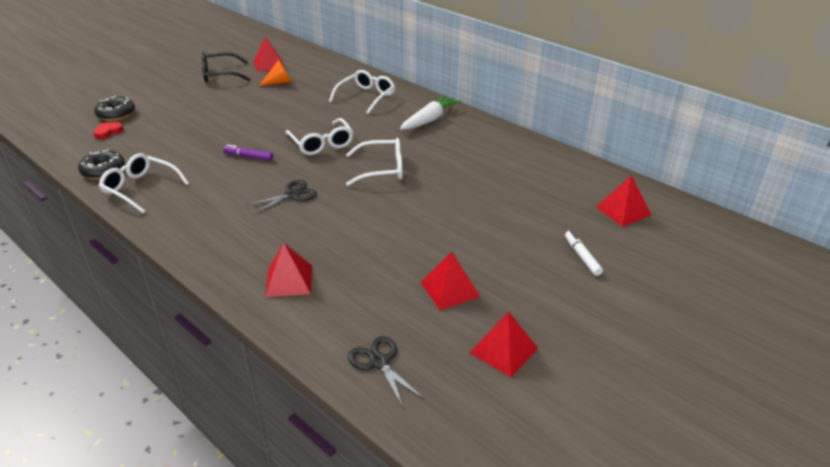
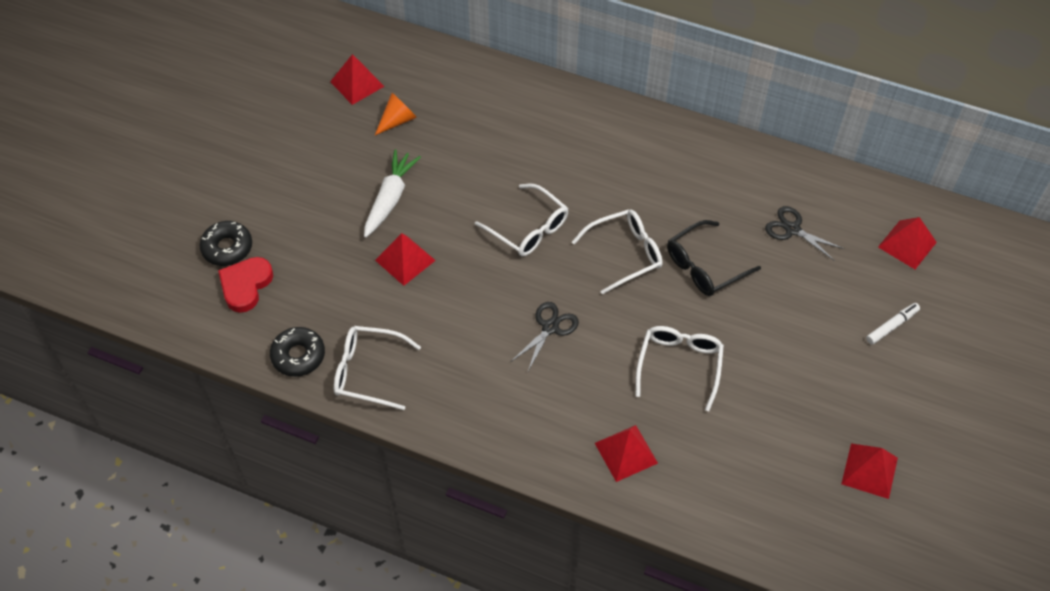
camera: 20 degrees left, 20 degrees up
(108, 132) = (245, 285): red heart -> red heart, size x1.62
(220, 74) = (305, 125): black glasses -> black glasses (705, 266)
(248, 156) = (456, 278): purple marker -> none
(366, 97) = (529, 121): white glasses -> white glasses (679, 365)
(379, 362) = (769, 522): black scissors -> black scissors (792, 229)
(430, 120) = (632, 145): white carrot -> white carrot (390, 198)
(449, 289) = (787, 412): red pyramid -> red pyramid (405, 260)
(582, 256) = (891, 326): white marker -> white marker turned 90 degrees clockwise

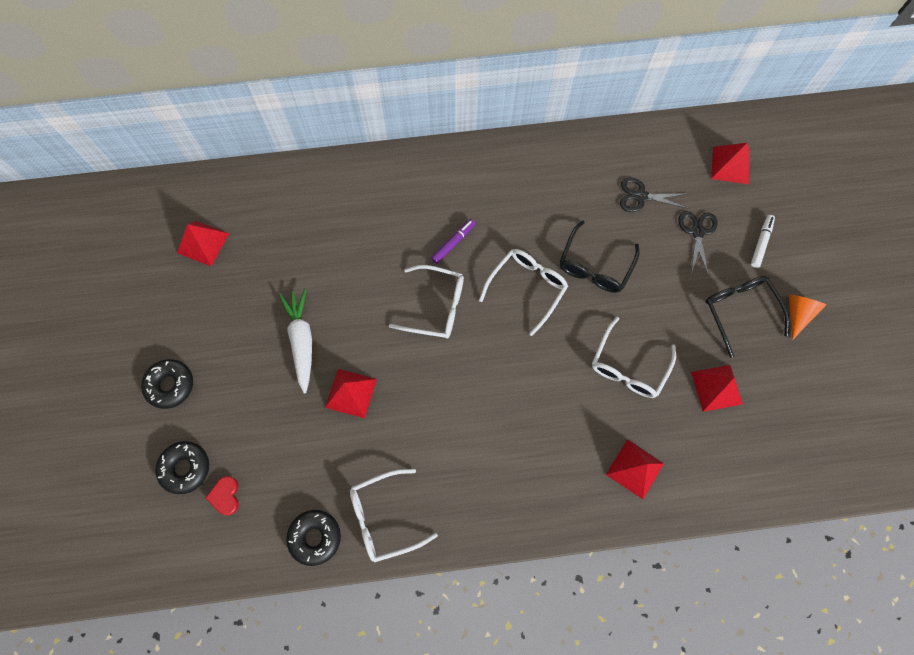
camera: 30 degrees left, 15 degrees up
(245, 285) = (225, 496): red heart -> red heart, size x0.62
(257, 179) = (170, 385): none -> black donut
(397, 120) = (261, 261): orange cone -> orange cone (797, 313)
(550, 327) = (508, 389): black scissors -> black scissors (697, 232)
(580, 185) = (453, 243): none -> purple marker
(679, 365) = (628, 366): white glasses -> white glasses turned 135 degrees counterclockwise
(826, 374) = (739, 311): none -> black glasses
(869, 471) = (817, 377): red pyramid -> red pyramid (716, 388)

